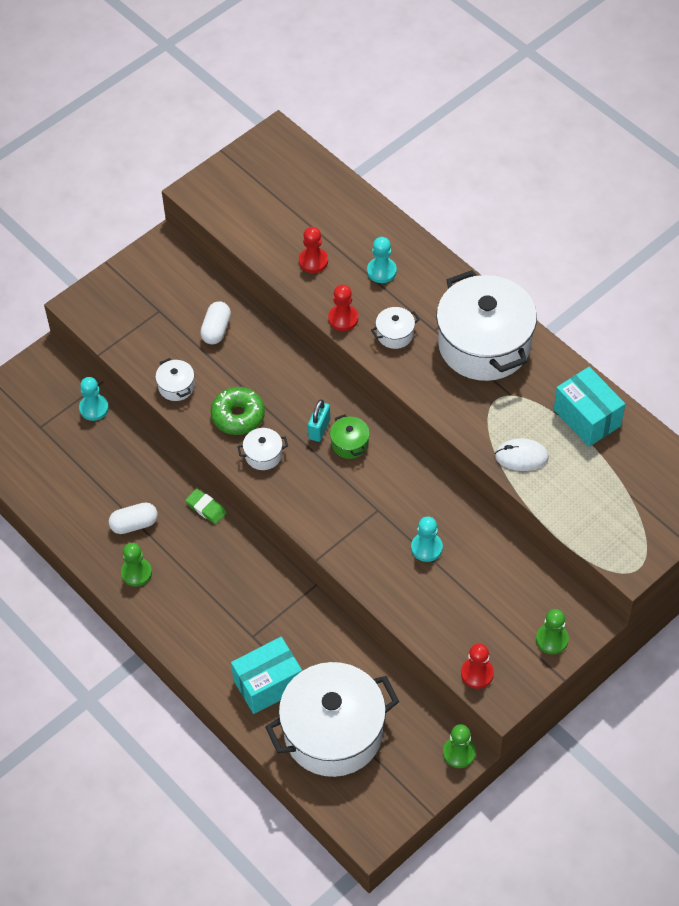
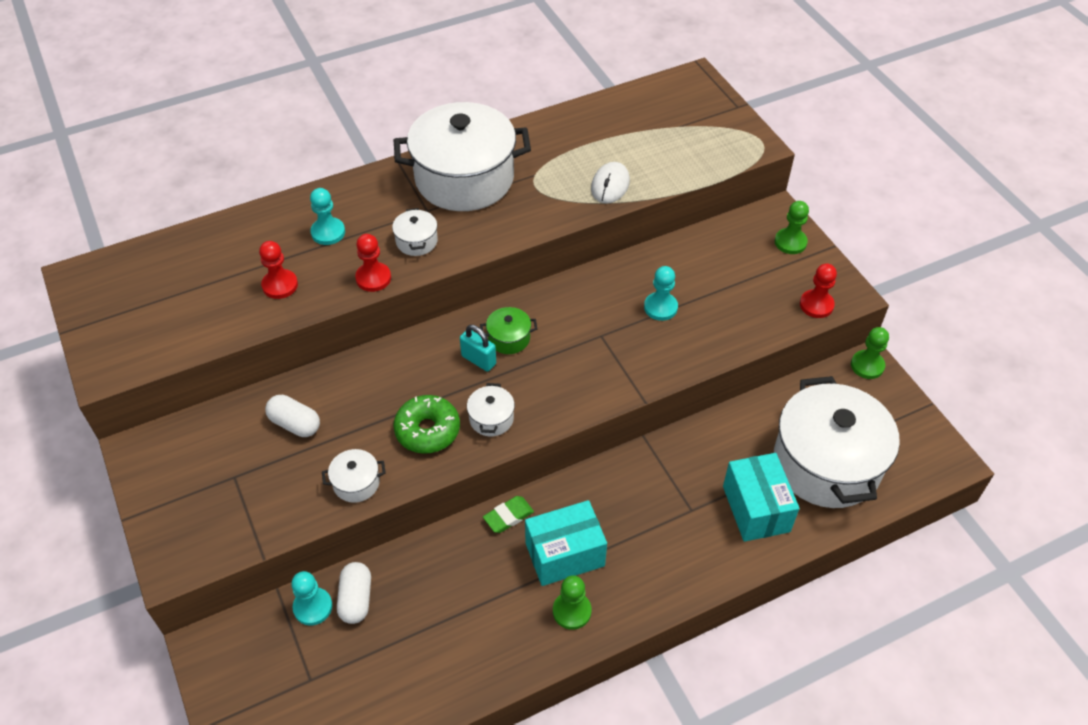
camera: 75 degrees left, 5 degrees down
(134, 524) = (502, 598): white capsule -> white capsule (356, 599)
(587, 417) = (583, 131): turquoise box -> turquoise box (564, 554)

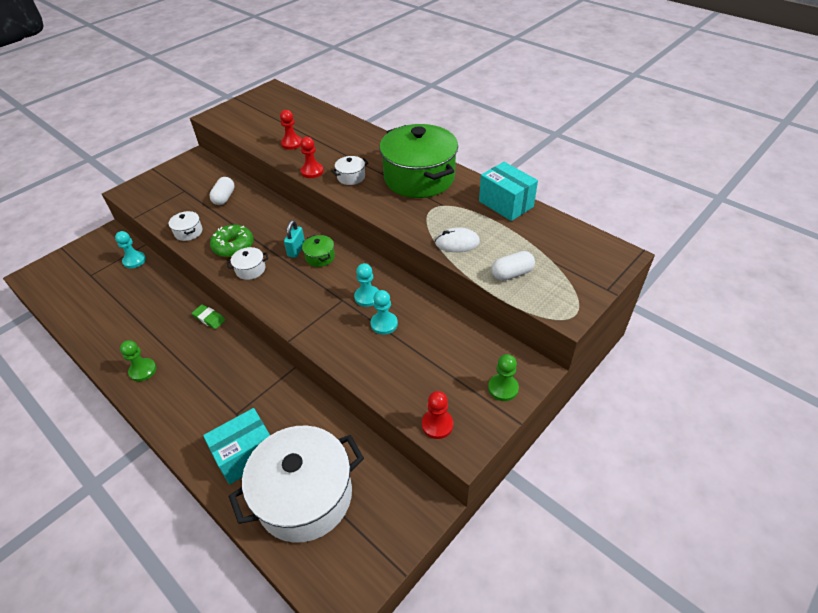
camera: 70 degrees right, 5 degrees down
(328, 232) = (341, 145): turquoise pawn -> turquoise pawn (367, 297)
(356, 599) = (141, 274): white capsule -> white capsule (512, 274)
(464, 178) = (419, 178): white pot -> green pot
(564, 554) = (185, 354): turquoise box -> turquoise box (506, 204)
(867, 365) = (426, 505): green pawn -> none

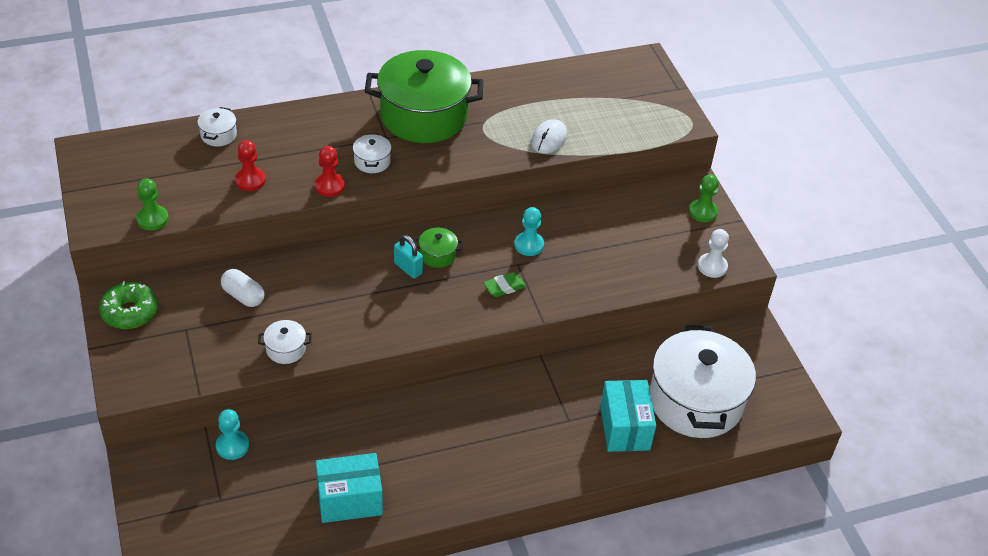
camera: 65 degrees left, 0 degrees up
(143, 370) = (448, 482): green pawn -> green pawn (152, 219)
(209, 318) = (410, 401): green eraser -> green eraser (504, 287)
(233, 246) = (353, 317): green donut -> green donut (129, 312)
(250, 269) = (409, 316): white pot -> white pot (218, 135)
(384, 324) = (574, 249): turquoise pawn -> none
(437, 425) = (712, 266): red pawn -> white pawn
(506, 204) = (521, 83): turquoise box -> turquoise box (349, 500)
(512, 274) = (617, 128): white capsule -> none

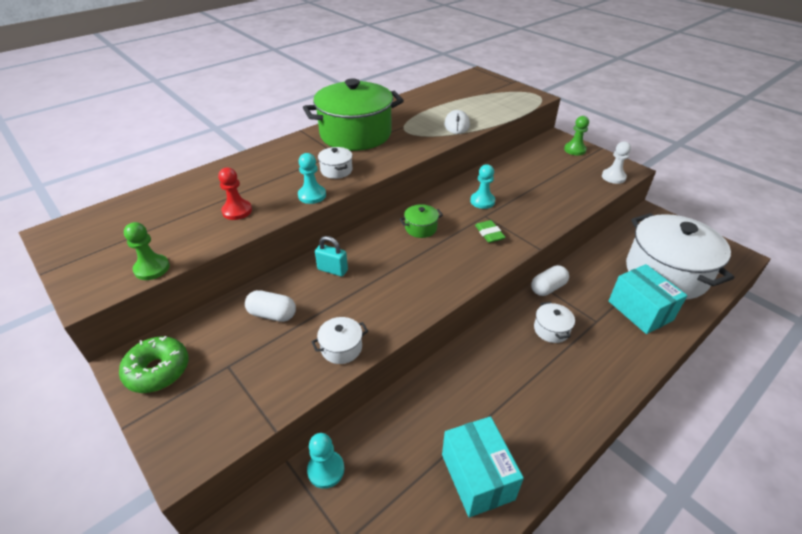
camera: 20 degrees left, 5 degrees down
(218, 135) = (189, 187): white pot -> white pot (551, 330)
(329, 186) = (312, 195): red pawn -> turquoise pawn
(349, 500) = (477, 476): turquoise box -> turquoise box turned 75 degrees counterclockwise
(408, 268) = (405, 245): turquoise padlock -> turquoise padlock (332, 270)
(504, 287) = (489, 234): green eraser -> green eraser turned 60 degrees counterclockwise
(548, 368) = (548, 288): none -> white capsule

